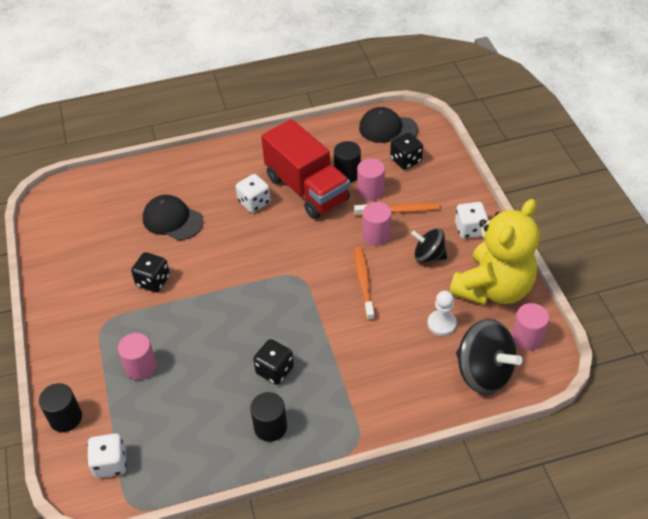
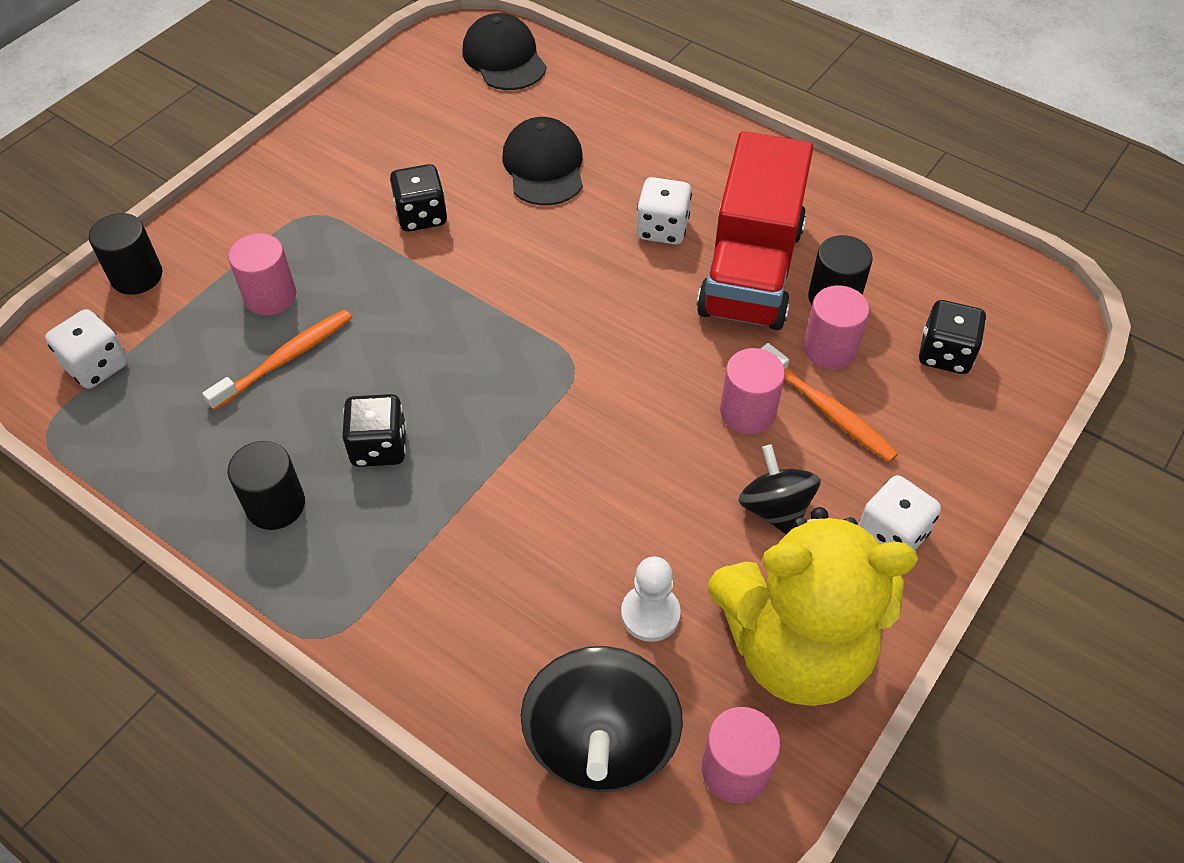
camera: 50 degrees right, 5 degrees up
(363, 282) = (637, 454): orange toothbrush -> orange toothbrush (285, 359)
(388, 129) = (985, 290): black cap -> black cap (504, 58)

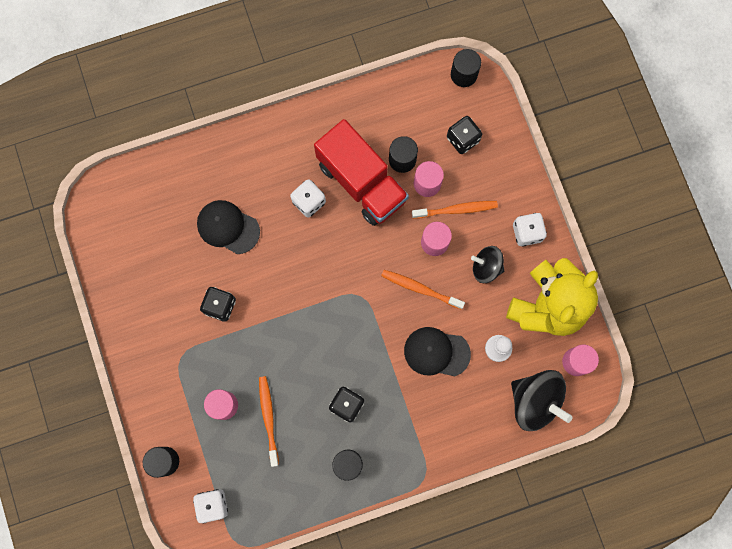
camera: 55 degrees left, 25 degrees up
(504, 58) = (131, 193): black cap -> black cap (436, 352)
(654, 436) = (420, 289): none -> orange toothbrush
(1041, 299) = (464, 74): none -> black cylinder

